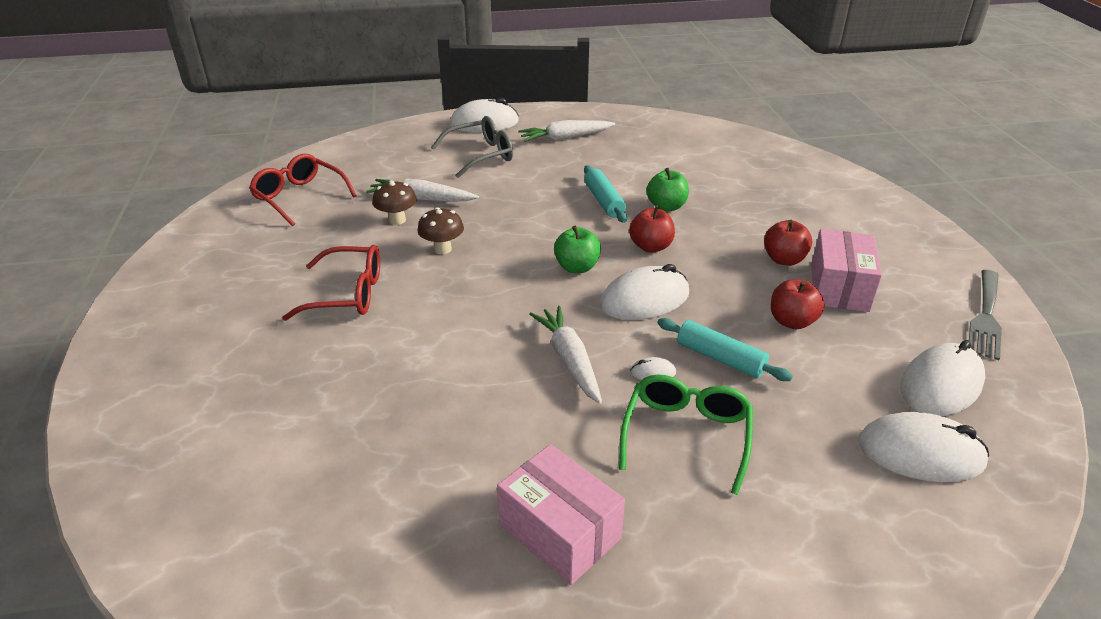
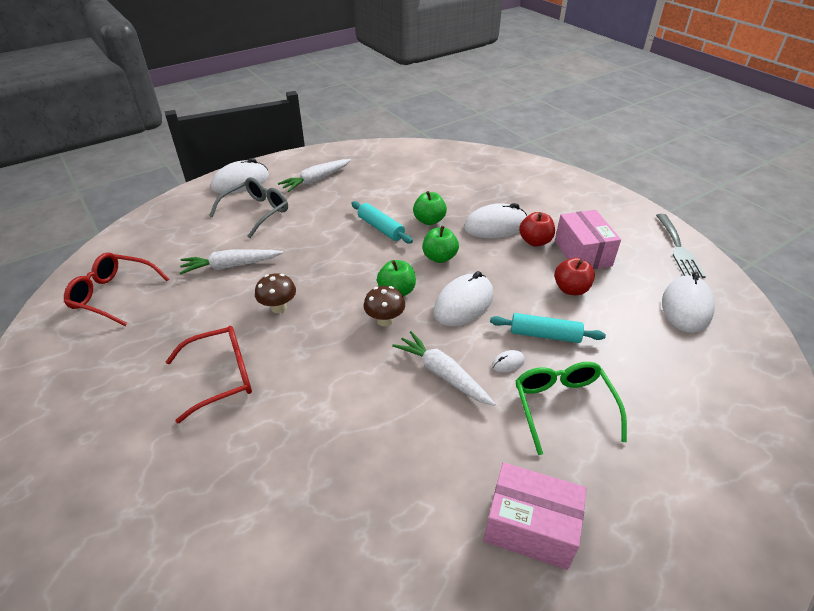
camera: 25 degrees left, 5 degrees up
(397, 220) = (221, 292): brown mushroom -> brown mushroom (385, 320)
(650, 247) = (439, 257): red apple -> green apple
(920, 453) = (707, 363): white mouse -> white mouse (495, 226)

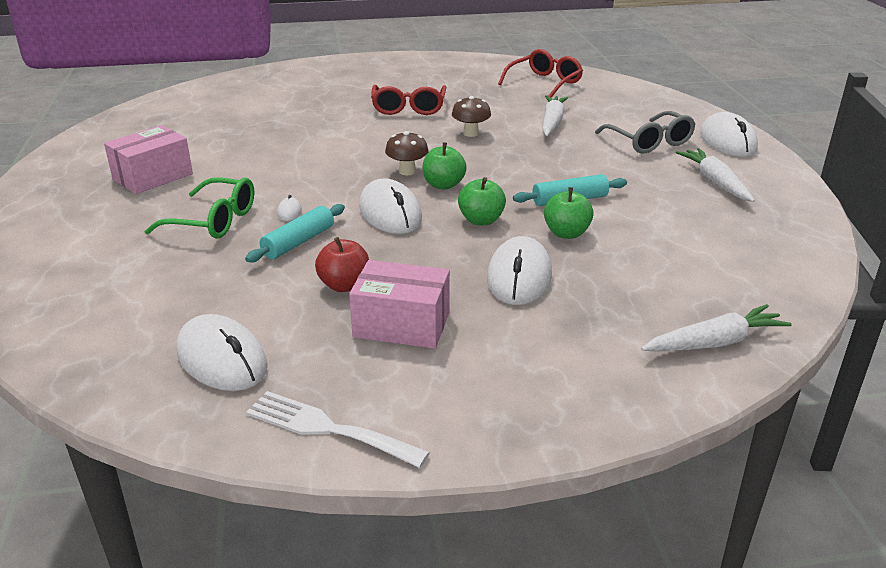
camera: 115 degrees right, 10 degrees down
(442, 374) = (314, 181): white carrot -> white carrot (714, 342)
(535, 241) = (459, 296): red apple -> none
(678, 248) = (327, 428): grey fork -> white fork

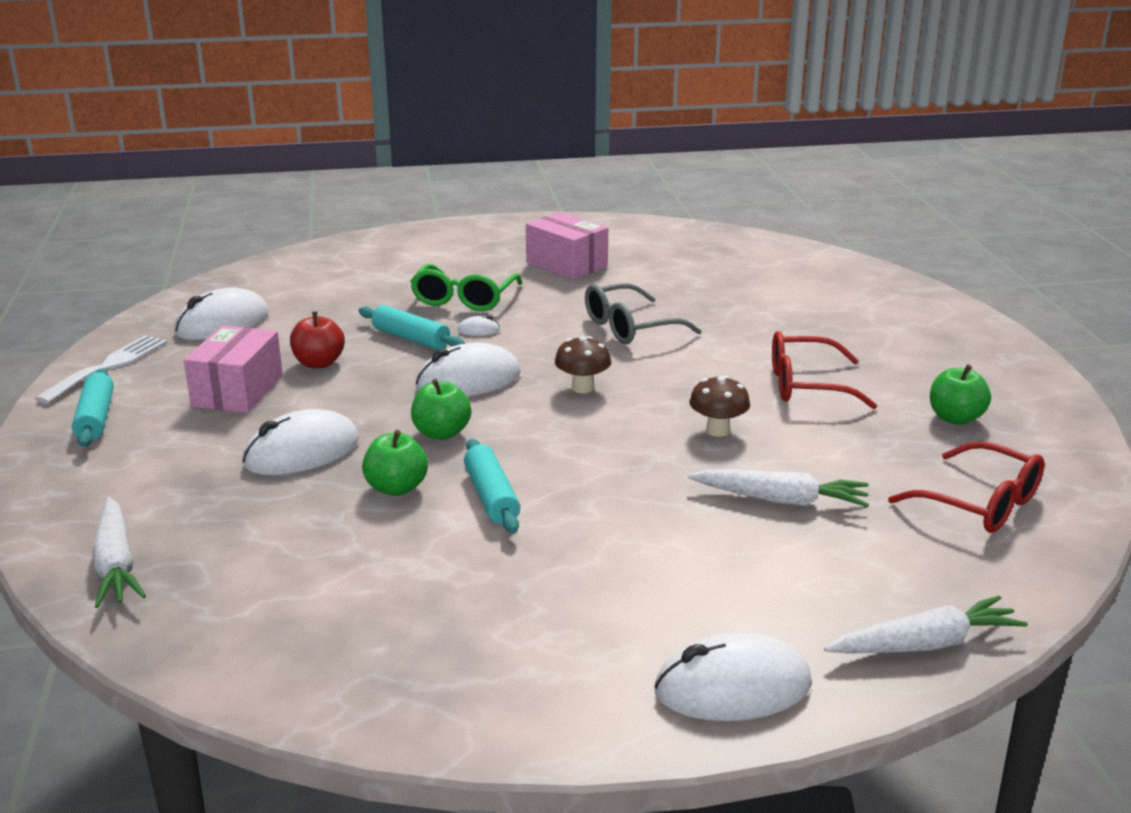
camera: 90 degrees right, 5 degrees down
(443, 185) = (542, 410): green apple -> green apple (955, 418)
(462, 410) = (95, 418): none -> turquoise rolling pin
(519, 277) = (302, 452): white mouse -> white mouse turned 45 degrees counterclockwise
(649, 142) = (714, 590): grey glasses -> grey glasses (630, 327)
(715, 182) = (546, 639): white carrot -> white carrot (924, 644)

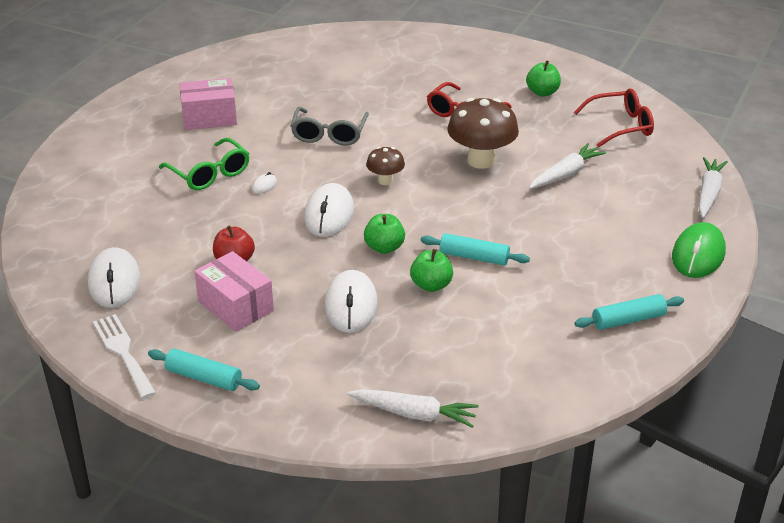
camera: 55 degrees left, 10 degrees up
(411, 338) = (243, 214): turquoise rolling pin -> turquoise rolling pin (628, 320)
(717, 430) = (481, 160): brown mushroom -> brown mushroom, size x1.87
(732, 688) = (698, 255): white mouse -> green mouse

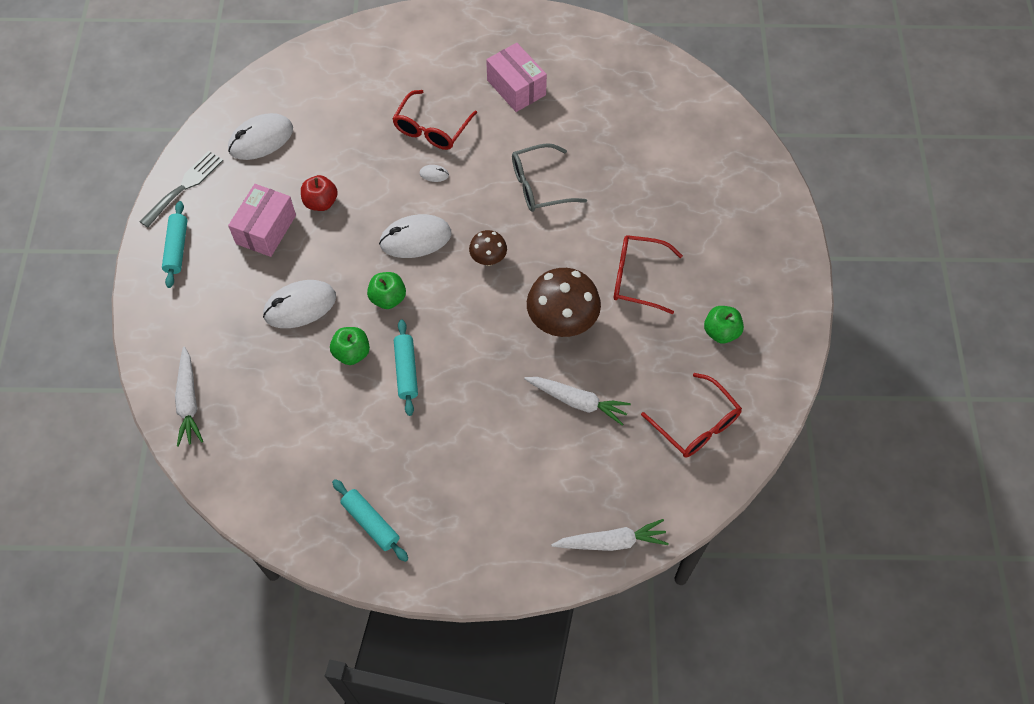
camera: 65 degrees right, 25 degrees up
(123, 352) = (185, 186): white fork -> grey fork
(209, 173) = (432, 128): green glasses -> red glasses
(698, 255) = (498, 557): green mouse -> none

